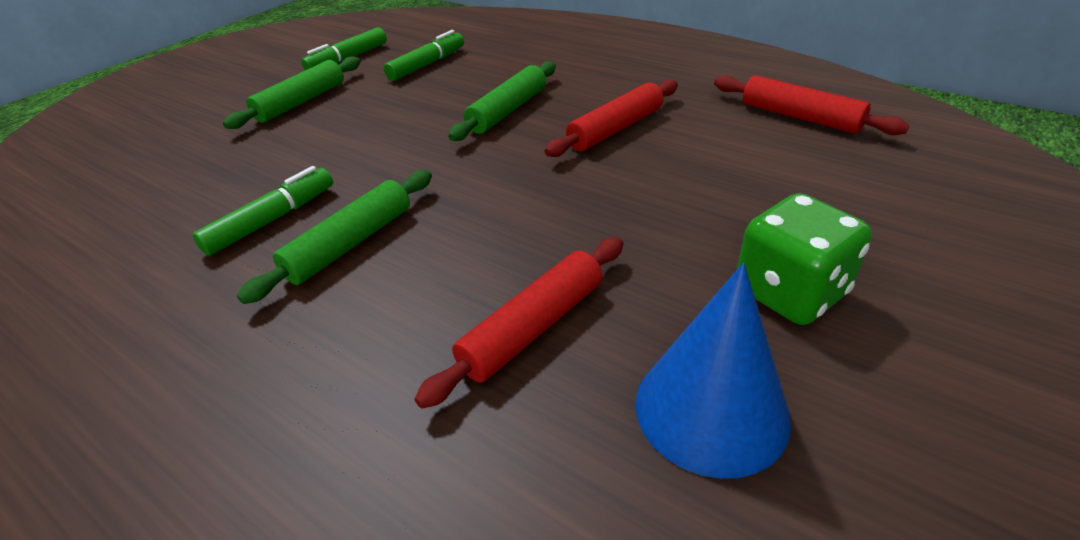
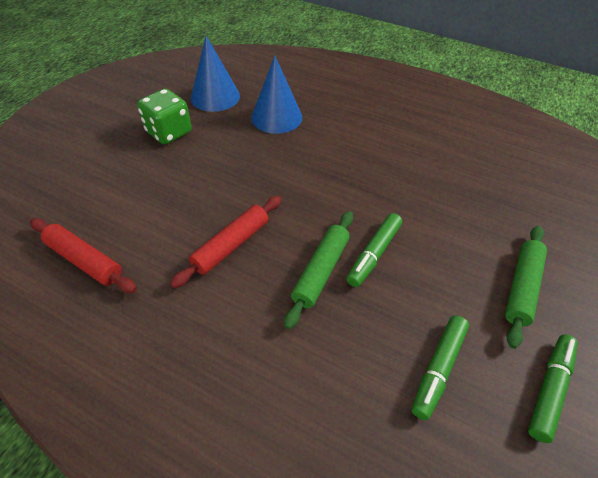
camera: 170 degrees right, 10 degrees up
(272, 220) = (430, 163): green marker -> green marker (373, 254)
(350, 244) = (375, 150): green rolling pin -> none
(533, 327) = (276, 117): red rolling pin -> blue cone

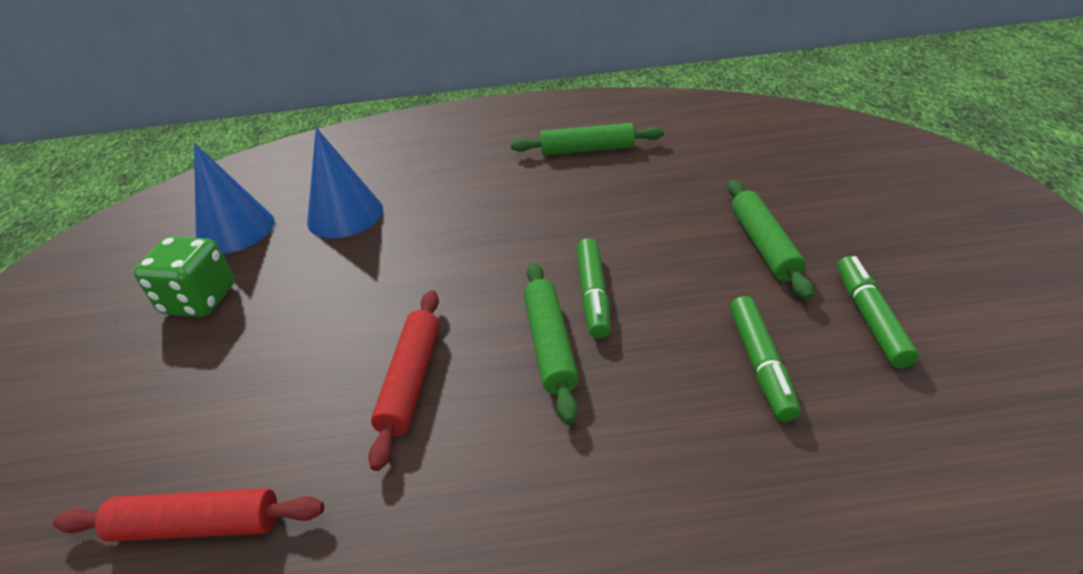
camera: 30 degrees left, 10 degrees down
(460, 145) = (587, 149): none -> green rolling pin

